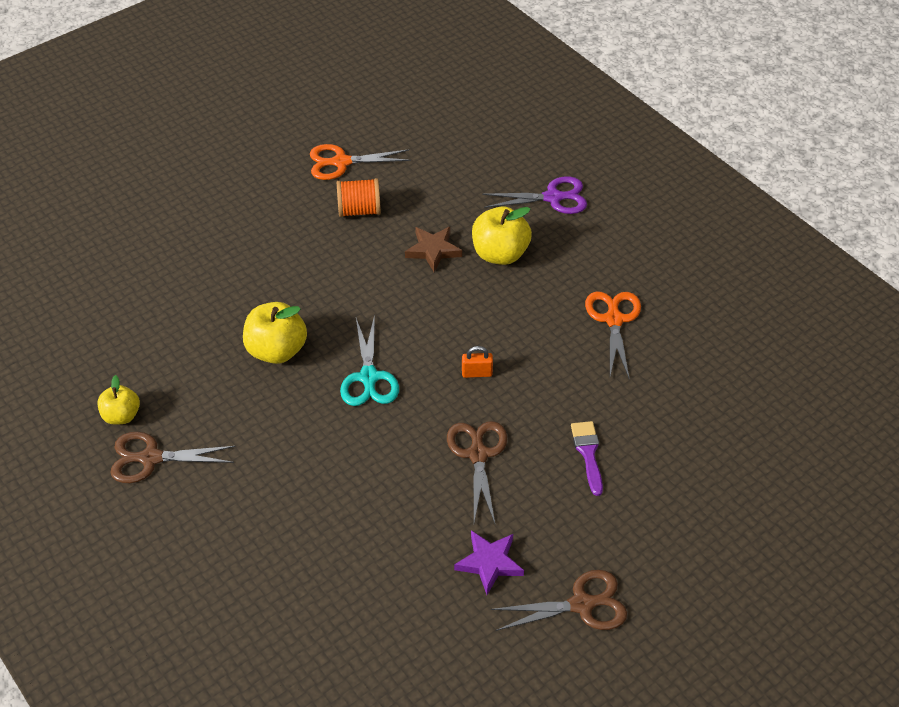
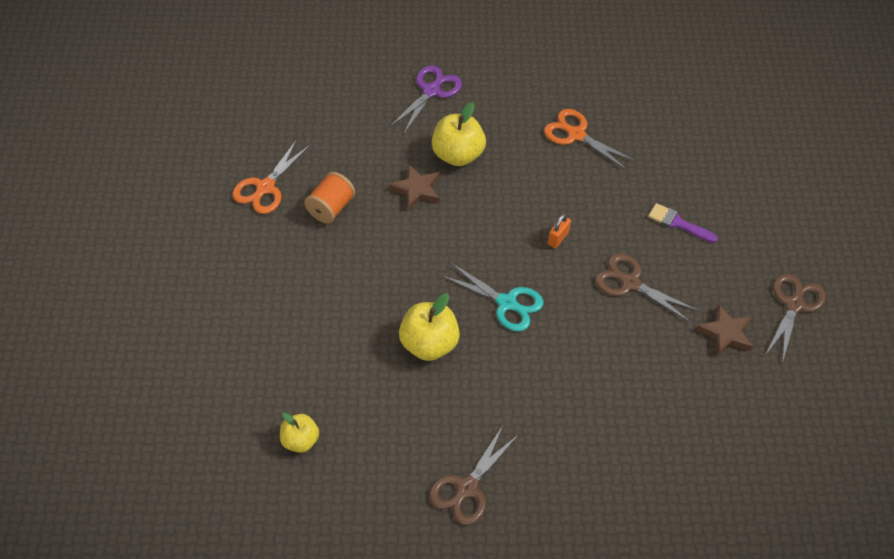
camera: 55 degrees left, 5 degrees up
(122, 415) = (405, 485): yellow apple -> yellow apple (300, 441)
(489, 563) = (726, 333): purple star -> brown star

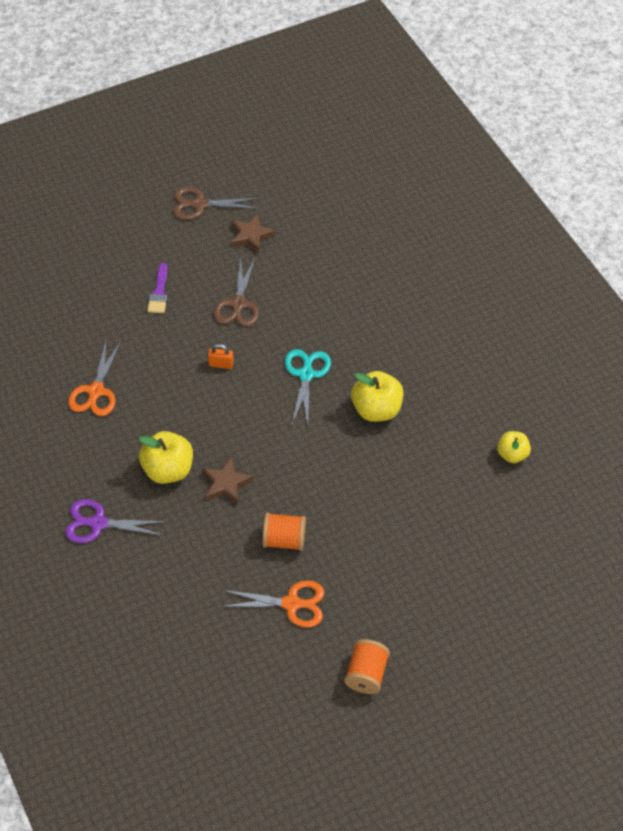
camera: 115 degrees left, 0 degrees up
(164, 210) = (366, 674): none -> orange spool
(467, 488) = (477, 339): brown scissors -> none

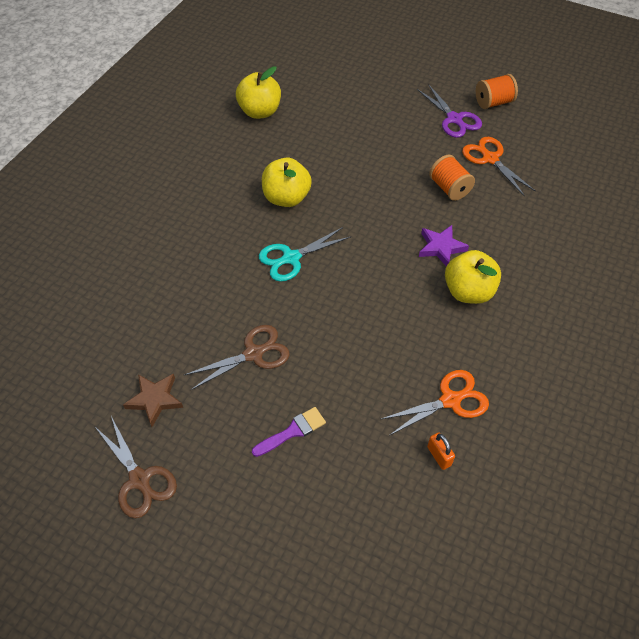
camera: 125 degrees left, 0 degrees up
(98, 523) = (560, 305): purple scissors -> purple scissors (454, 119)
(221, 364) = (333, 323): orange padlock -> orange padlock (439, 456)
(226, 483) = (441, 247): brown star -> purple star
(512, 454) = (260, 111): yellow apple -> yellow apple, size x1.61

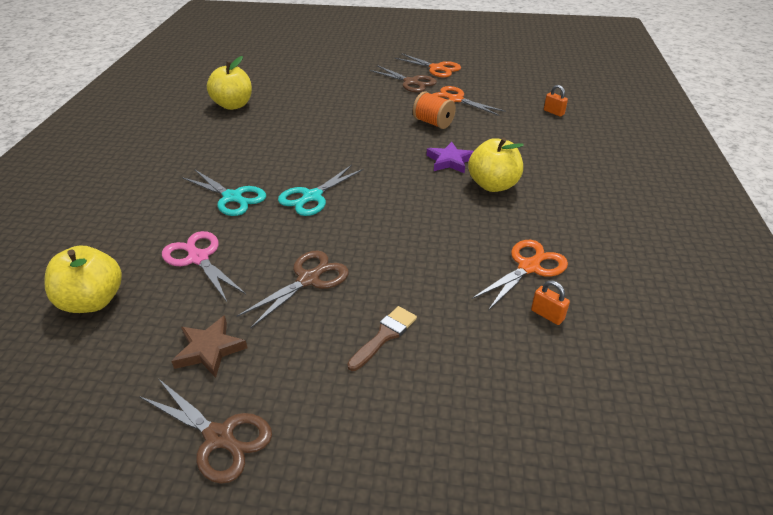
camera: 20 degrees left, 15 degrees down
(172, 302) = (198, 258): none -> pink scissors
(221, 239) = (233, 197): none -> turquoise scissors
(286, 198) = (286, 156): yellow apple -> yellow apple (93, 301)
(292, 431) = (384, 335): purple brush -> brown brush
(454, 119) = (411, 82): purple scissors -> brown scissors
(493, 102) = (437, 68): orange spool -> orange scissors
(589, 205) = (553, 112): none -> orange padlock

